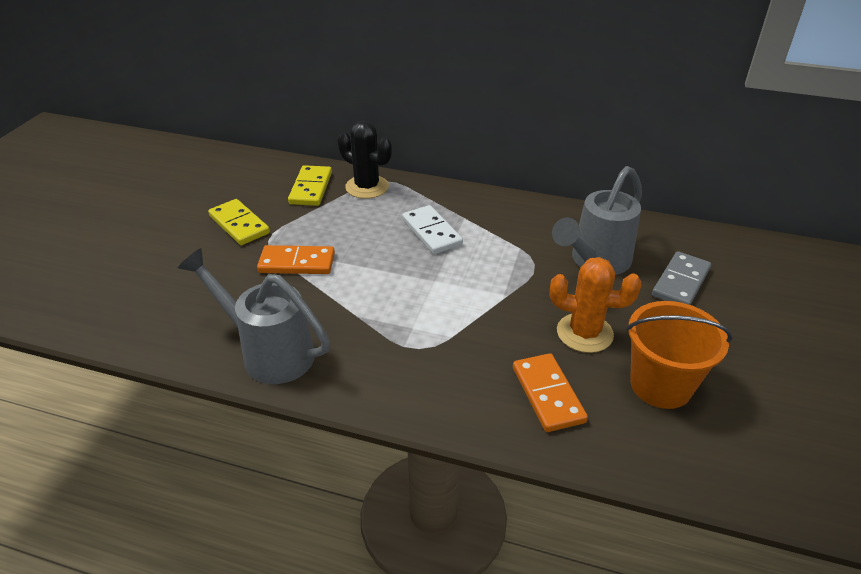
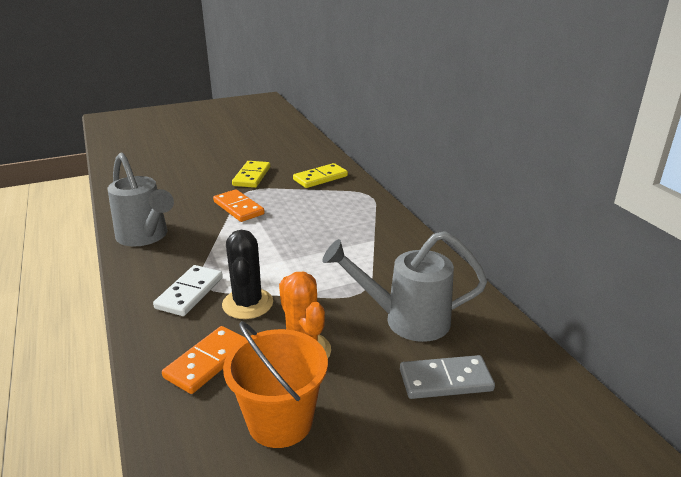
camera: 50 degrees right, 10 degrees down
(268, 352) = (145, 237): grey watering can -> grey watering can turned 150 degrees clockwise
(367, 187) = (351, 193): black cactus -> black cactus (247, 304)
(432, 232) = (336, 235): white domino -> white domino (190, 293)

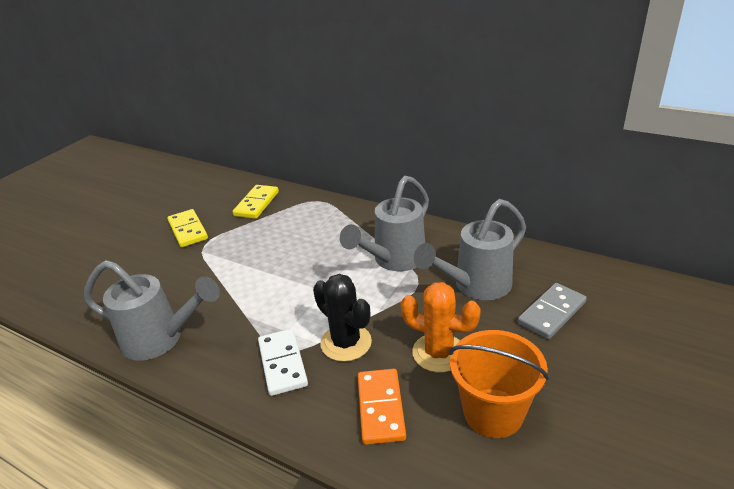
camera: 35 degrees left, 5 degrees up
(238, 208) = (218, 265): orange domino -> none
(365, 265) = (394, 260): none -> grey watering can

